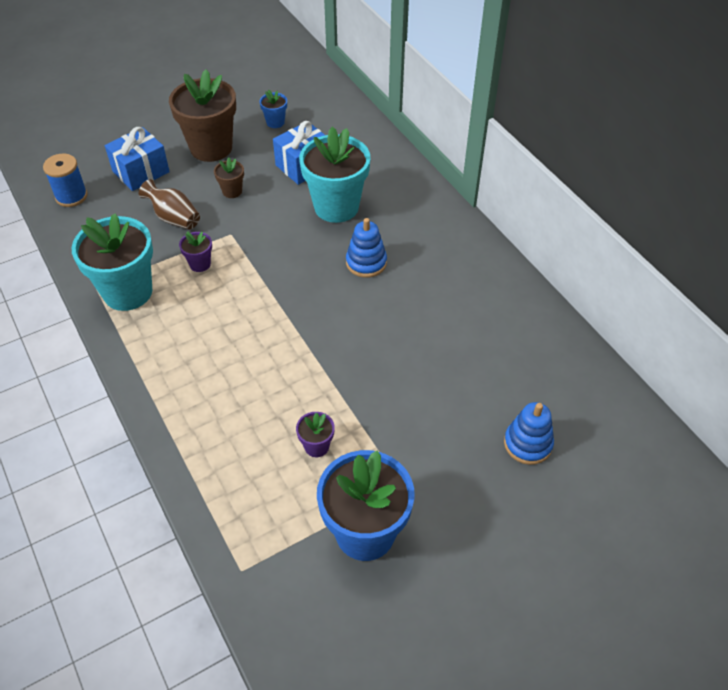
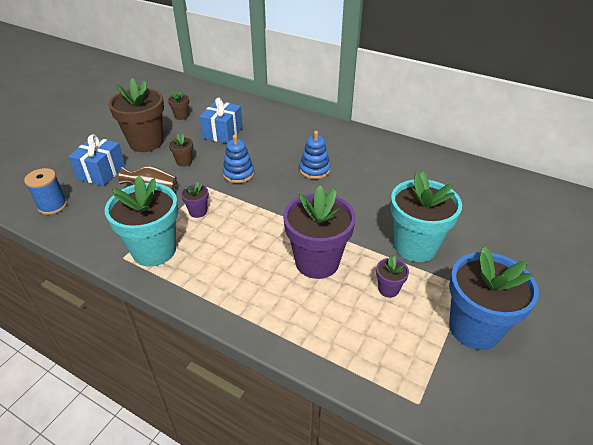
camera: 30 degrees left, 10 degrees down
(271, 380) = (317, 262): none -> purple flower pot
(275, 122) = (181, 116): blue flower pot -> brown flower pot
(336, 207) = (266, 147): turquoise flower pot -> turquoise flower pot (415, 246)
(528, 444) = (509, 228): blue stacking toy -> blue stacking toy (238, 174)

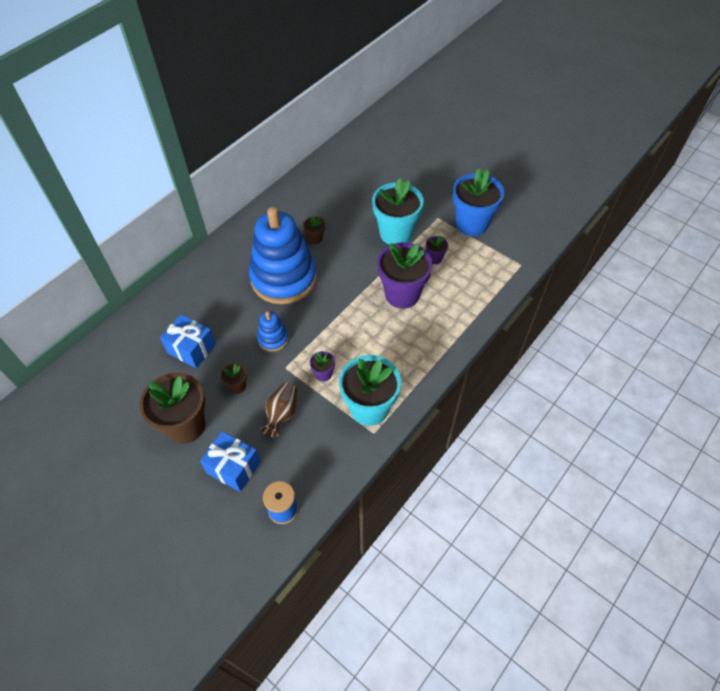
camera: 80 degrees left, 15 degrees up
(181, 116) = (137, 390): brown flower pot -> brown flower pot (315, 238)
(314, 170) = (284, 278): blue stacking toy -> blue stacking toy, size x2.26

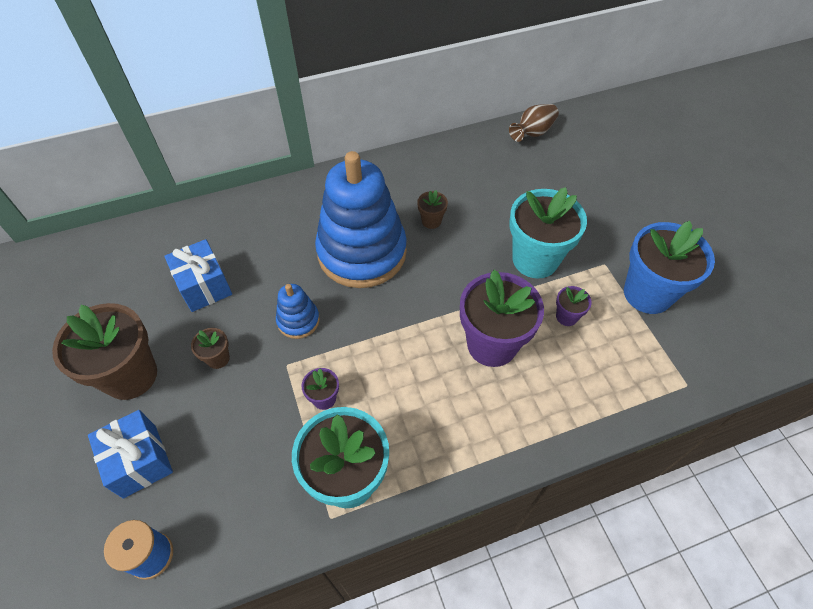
camera: 30 degrees right, 0 degrees up
(282, 414) = (240, 423): brown vase -> brown vase (532, 133)

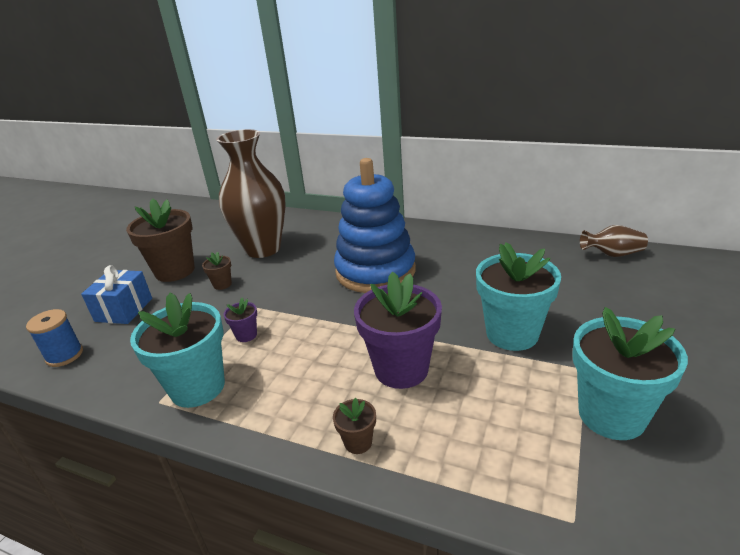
camera: 45 degrees right, 25 degrees down
(204, 286) = (263, 249): blue gift -> brown vase
(298, 320) = (288, 288): blue stacking toy -> none
(431, 221) = (449, 274): brown flower pot -> brown flower pot (358, 442)
(566, 316) = (494, 386): purple flower pot -> none
(647, 293) = (611, 415): blue flower pot -> turquoise flower pot

